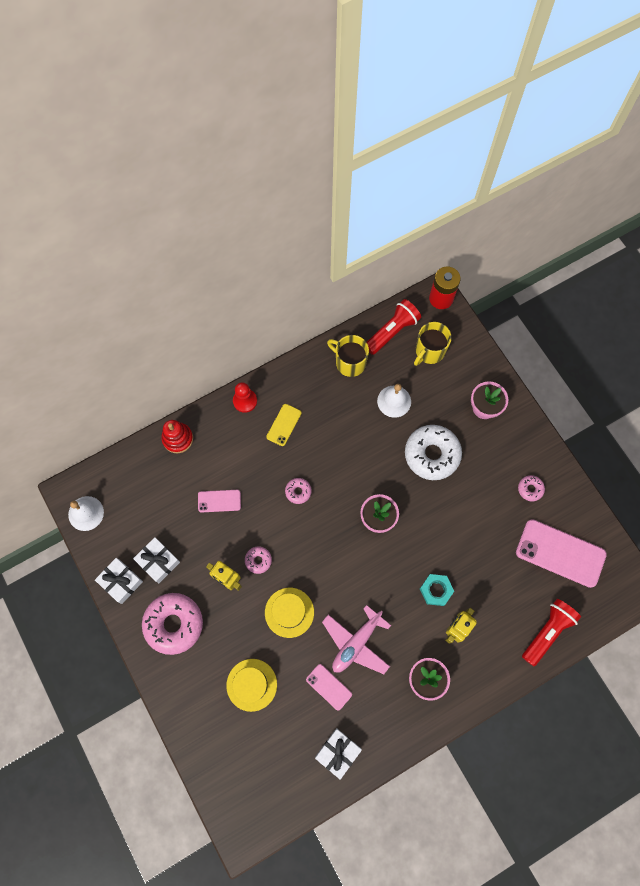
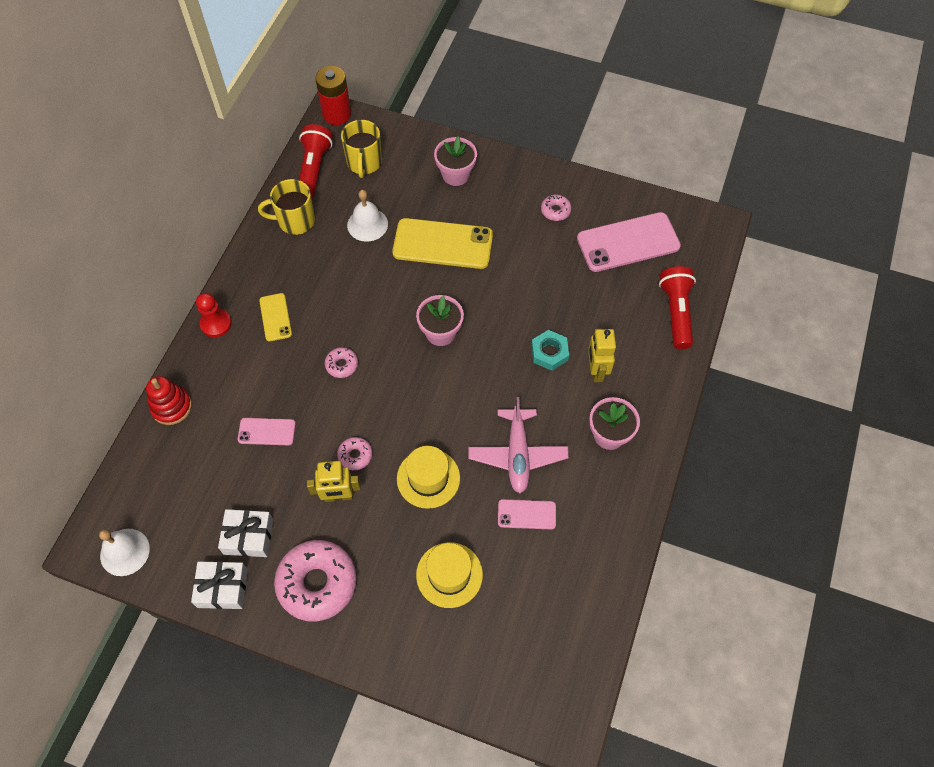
camera: 40 degrees left, 10 degrees down
(219, 501) = (266, 432): pink phone -> pink phone turned 45 degrees clockwise
(338, 752) = (588, 566): white gift -> none
(432, 454) = (443, 244): white donut -> yellow phone

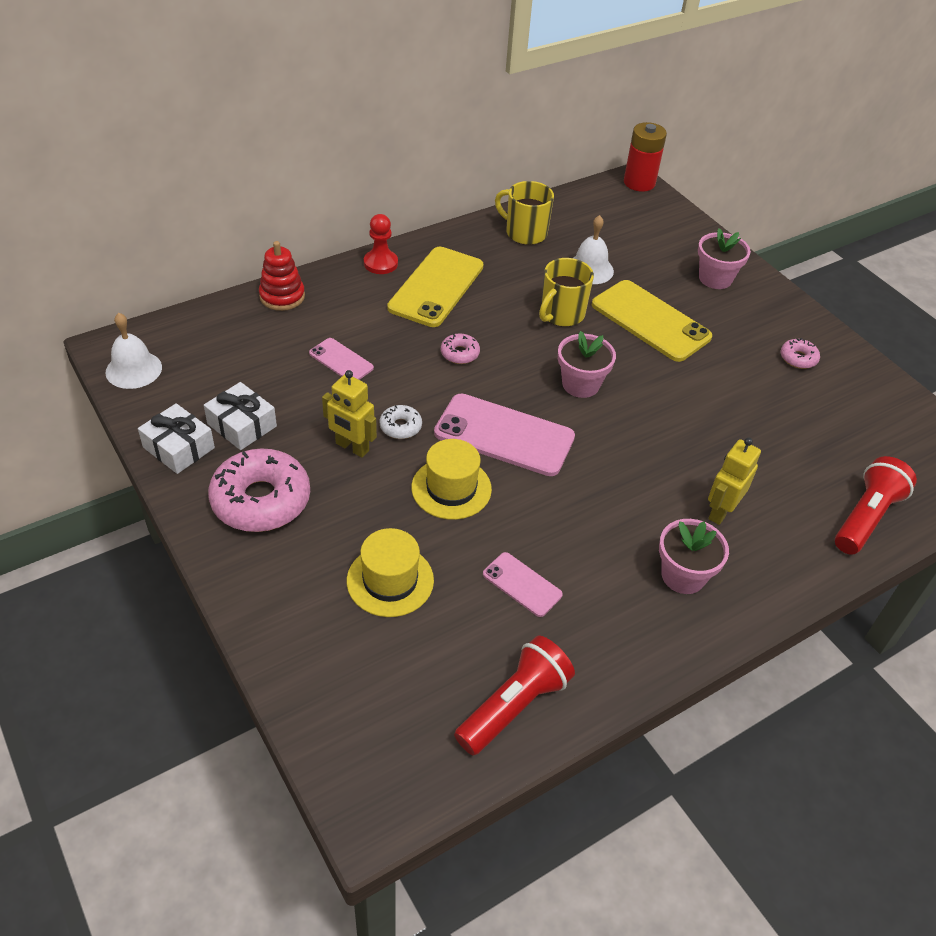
camera: 35 degrees right, 15 degrees down
(275, 317) = (436, 287): yellow phone -> yellow phone, size x1.93
(314, 169) = (579, 208): red flashlight -> red flashlight (514, 706)
(355, 455) = (400, 427): pink donut -> white donut
(364, 163) = (631, 226): yellow mug -> yellow mug (561, 314)
(517, 454) = (562, 528): pink plane -> none
(549, 352) = (681, 465): turquoise nut -> none
(628, 242) = (860, 427): pink phone -> pink phone (504, 435)

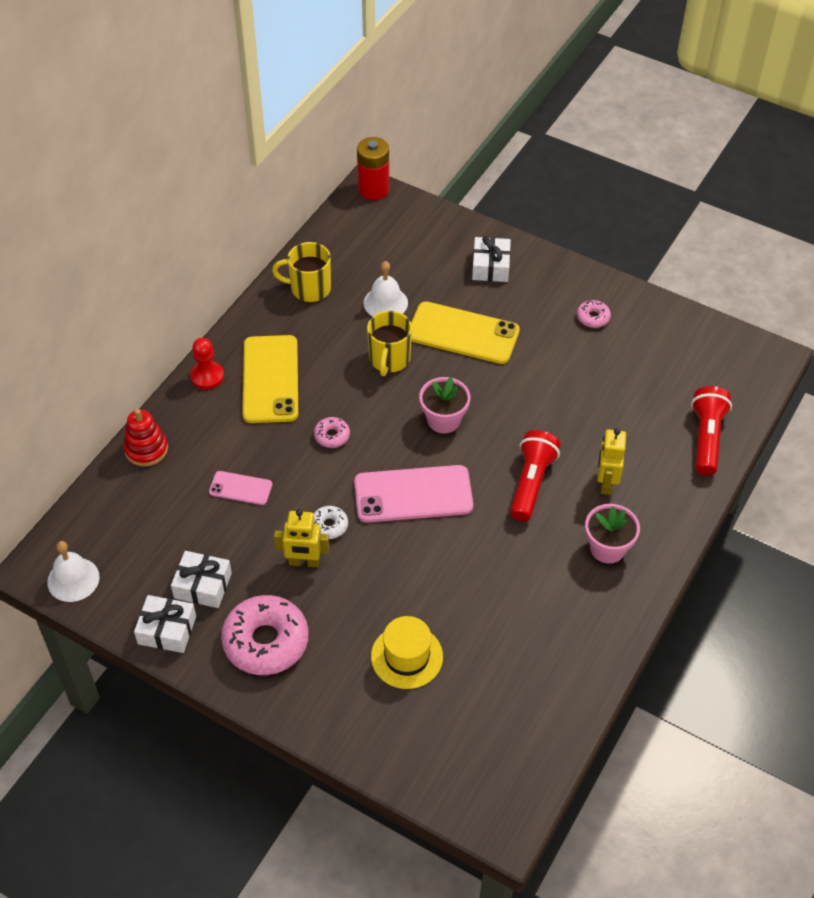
camera: 25 degrees left, 5 degrees up
(451, 488) = (402, 560): yellow hat -> none
(514, 706) = (550, 704): red flashlight -> red flashlight (531, 483)
(522, 584) = (501, 612): pink phone -> none
(715, 278) = (490, 266): pink flower pot -> white gift

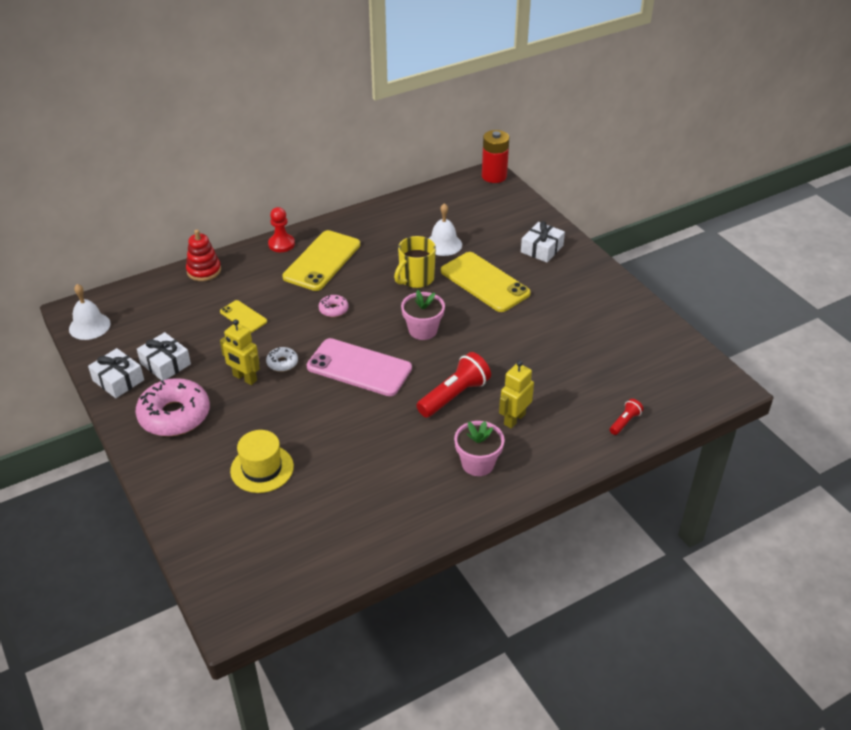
camera: 30 degrees right, 10 degrees down
(240, 488) = (243, 317): pink phone -> yellow phone
(309, 288) = (397, 218): yellow mug -> none
(593, 317) = (596, 308): pink donut -> none
(706, 438) = (625, 422): red flashlight -> red flashlight, size x0.51

